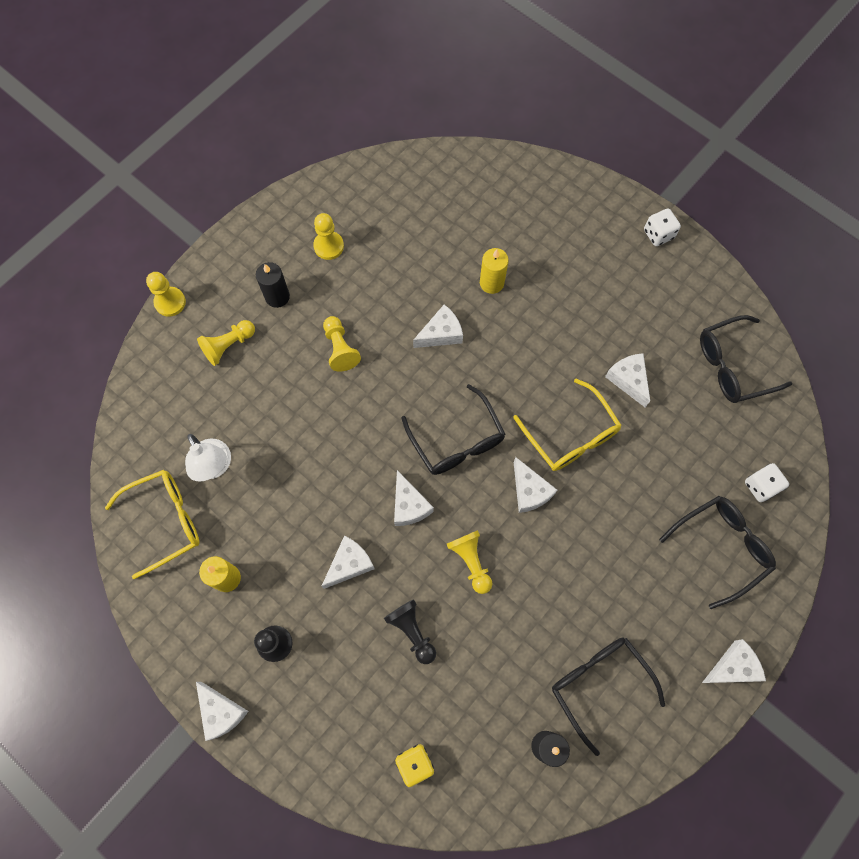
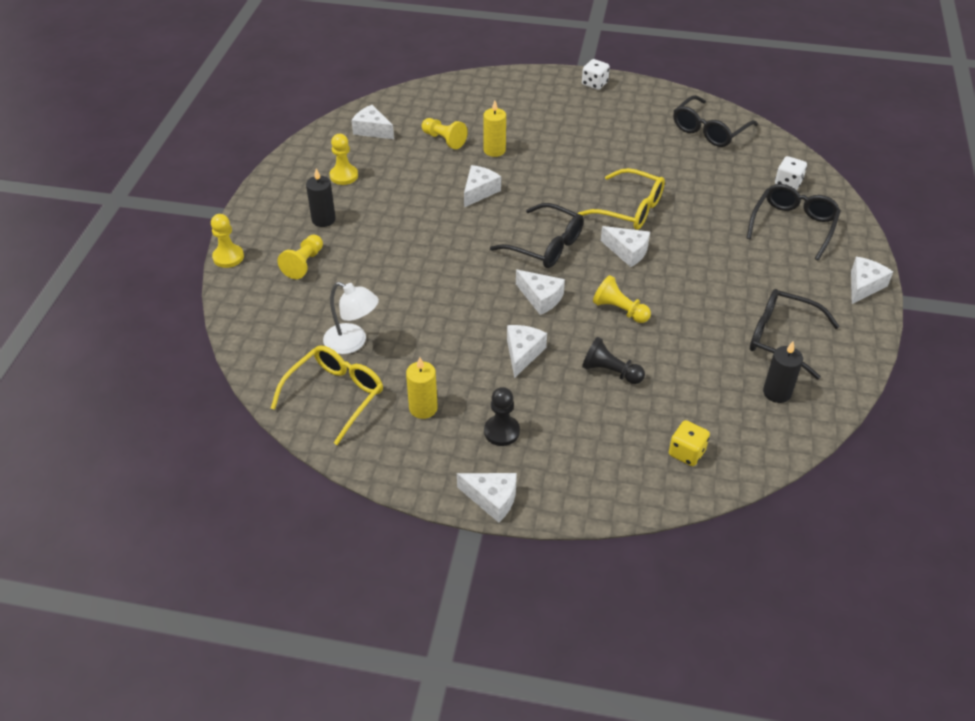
camera: 30 degrees left, 25 degrees down
(340, 348) = (403, 230): yellow pawn -> yellow pawn (444, 140)
(628, 380) = (644, 164): white cheese -> white cheese (372, 130)

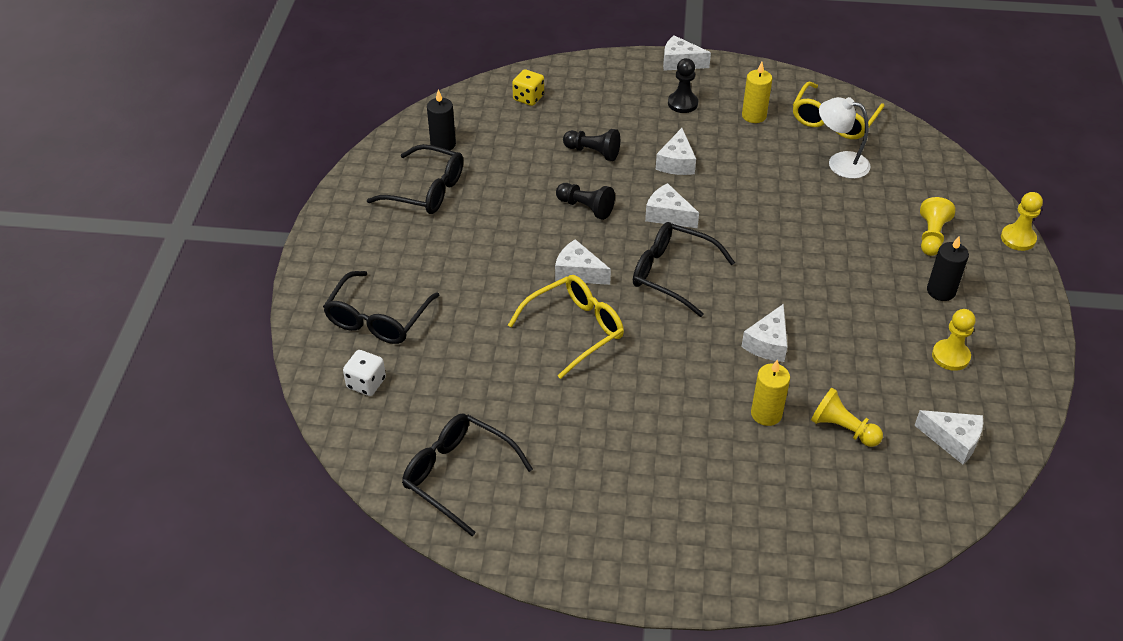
camera: 175 degrees right, 0 degrees up
(594, 84) = (636, 573): white dice -> none
(620, 310) = (585, 208): yellow pawn -> black pawn
(630, 209) = (575, 329): yellow glasses -> yellow glasses turned 120 degrees clockwise
(709, 130) = (457, 475): black glasses -> black glasses turned 90 degrees counterclockwise
(864, 286) = (322, 248): white cheese -> none

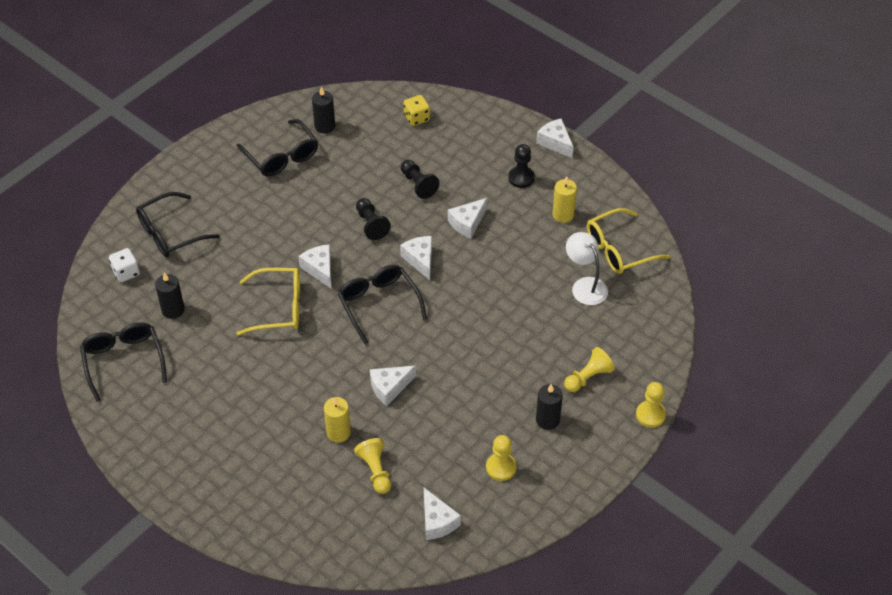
camera: 35 degrees right, 5 degrees up
(461, 392) = (173, 310): none -> black candle

